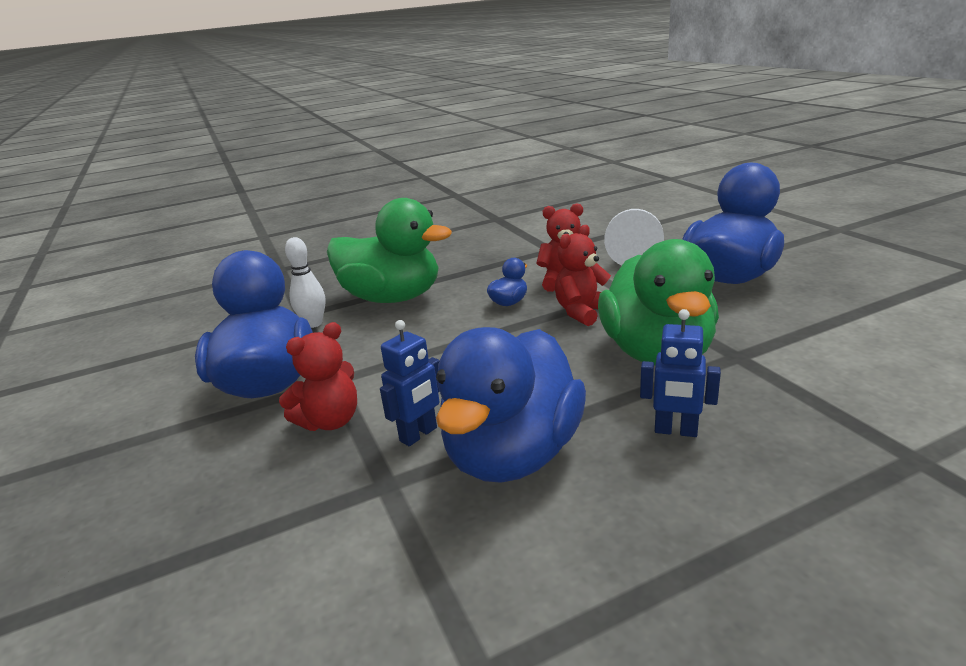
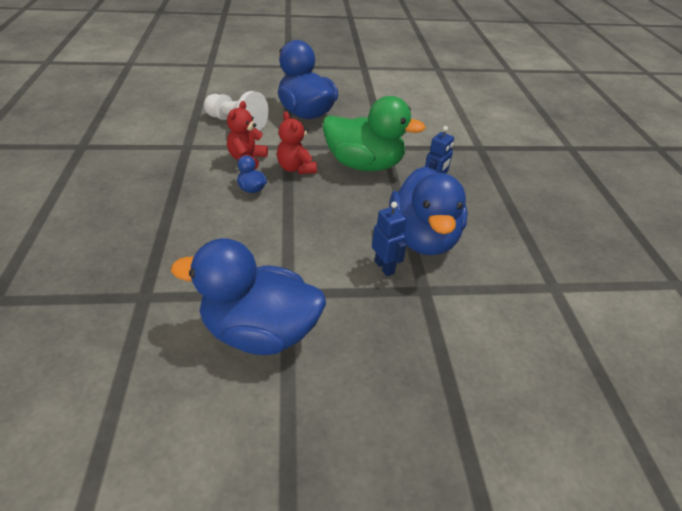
camera: 75 degrees left, 15 degrees up
(313, 324) = (174, 291): white bowling pin -> none
(330, 421) = (343, 303): red teddy bear -> none
(392, 298) = (176, 237): green duck -> none
(513, 454) = (423, 238): blue duck -> blue duck turned 45 degrees clockwise

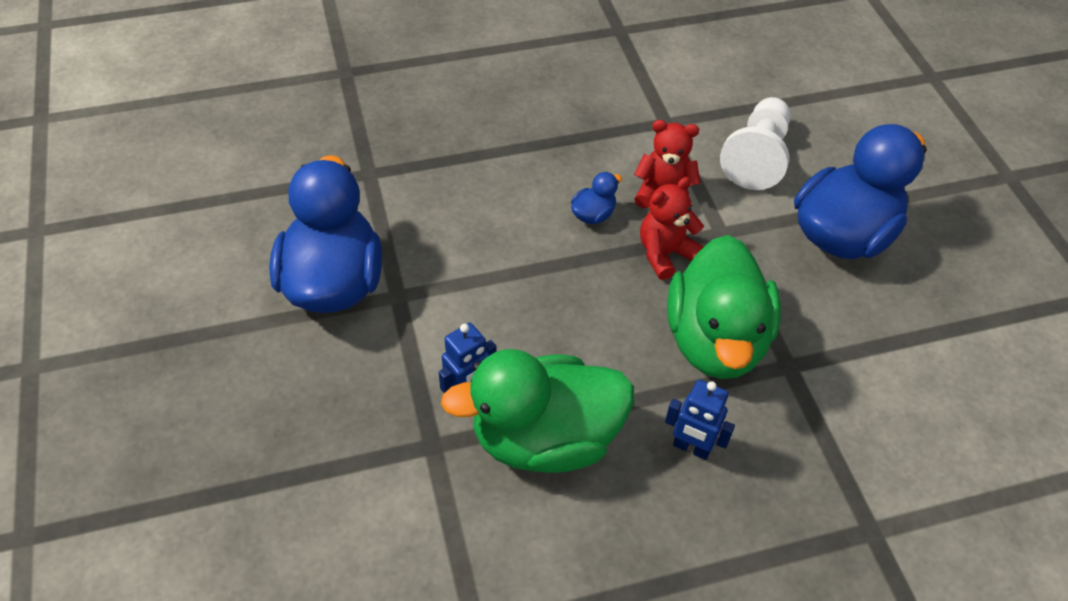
camera: 80 degrees right, 10 degrees up
(423, 238) = (545, 438): blue duck -> green duck

